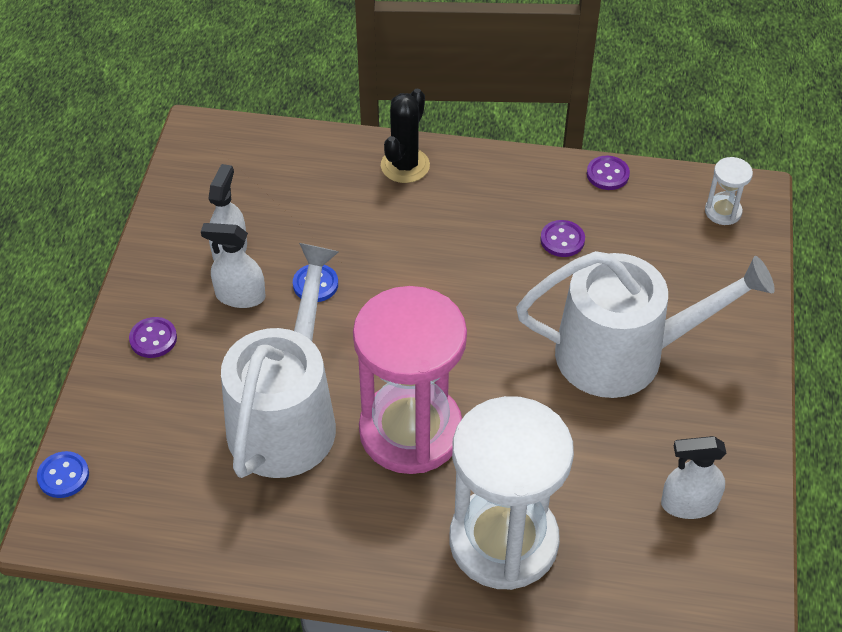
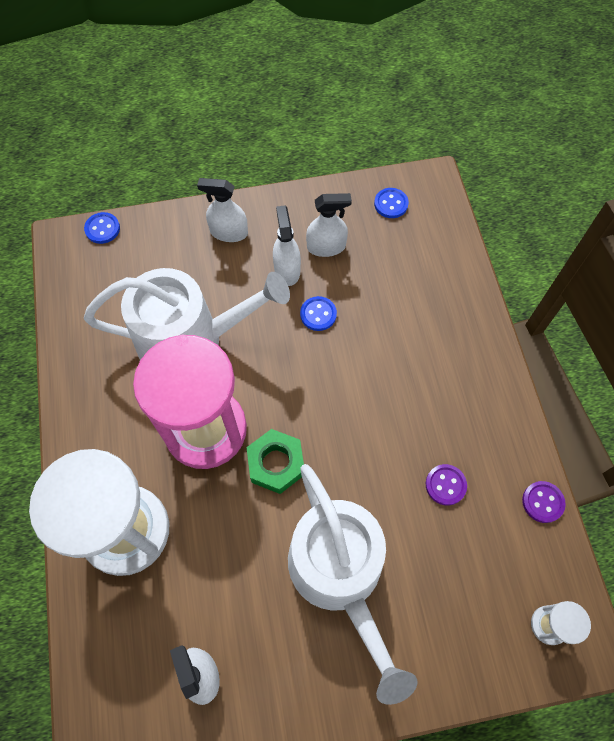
camera: 70 degrees right, 15 degrees up
(153, 339) = (229, 232): purple button -> white spray bottle
(206, 176) = (391, 204): none -> blue button
(405, 165) = (469, 333): black cactus -> none
(481, 375) = (276, 464): none -> green nut

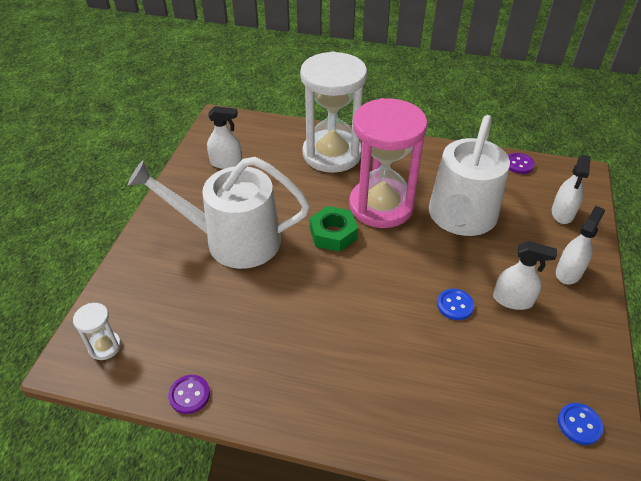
camera: 115 degrees right, 20 degrees down
(102, 229) = (590, 196): blue button -> none
(326, 247) = (532, 340): white spray bottle -> white spray bottle (562, 213)
(445, 485) = (251, 329): purple button -> purple button (519, 164)

